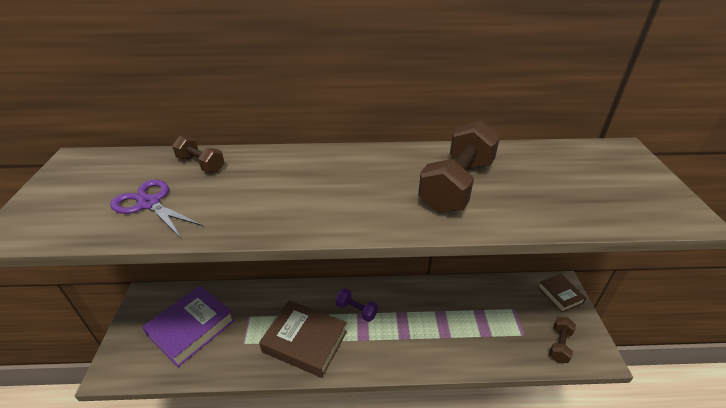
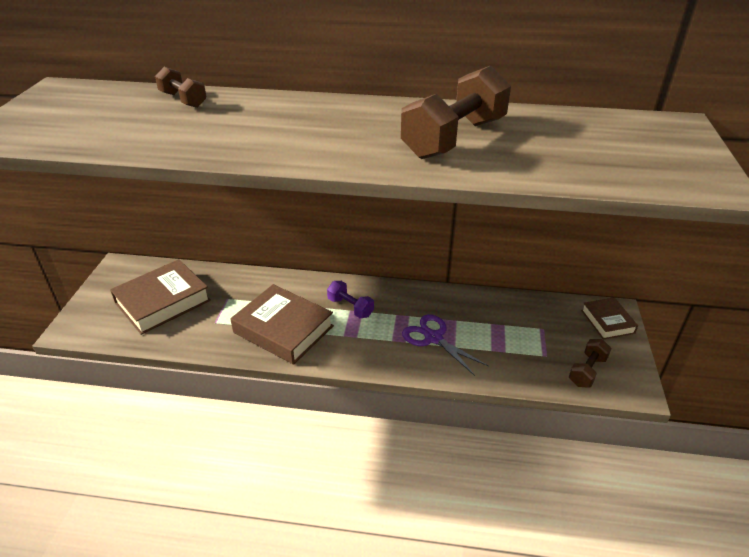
camera: 10 degrees right, 0 degrees up
(149, 203) = (121, 127): purple scissors -> purple scissors (433, 338)
(191, 328) = (163, 302): purple book -> brown book

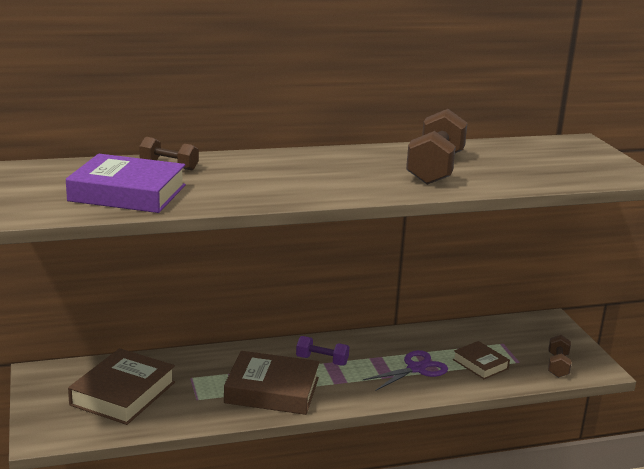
camera: 25 degrees left, 15 degrees down
(105, 126) = (127, 193): none -> purple book
(433, 338) = (416, 368): purple scissors -> purple scissors turned 120 degrees clockwise
(607, 321) = (550, 328): brown book -> brown book (480, 364)

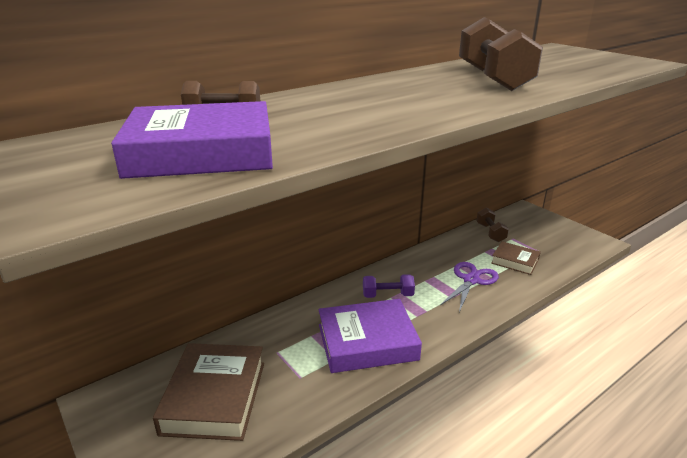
camera: 20 degrees left, 5 degrees up
(272, 390) = (367, 342): brown book -> purple book
(557, 365) = (569, 247): brown dumbbell -> brown dumbbell (490, 233)

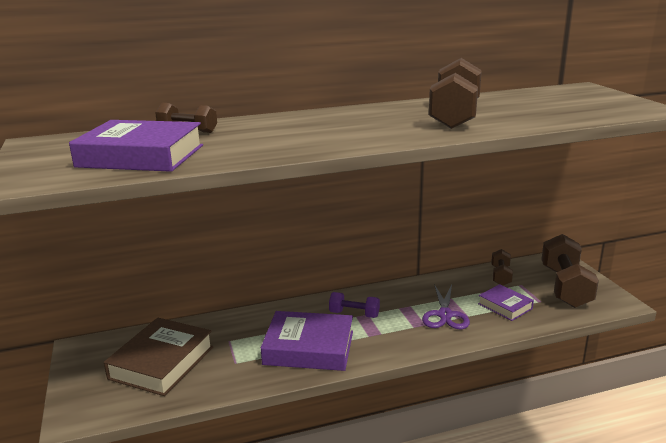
camera: 20 degrees right, 5 degrees down
(471, 280) = (445, 315): purple scissors -> purple scissors turned 135 degrees clockwise
(515, 261) = (505, 306): brown book -> purple book
(549, 234) = (565, 287): none -> brown dumbbell

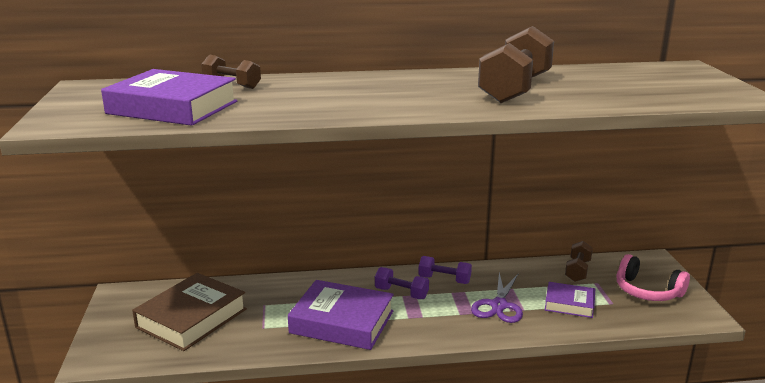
camera: 10 degrees right, 0 degrees up
(388, 297) = (444, 280): none -> purple dumbbell
(505, 306) = (569, 304): purple book -> purple book turned 45 degrees counterclockwise
(565, 287) = (647, 291): brown dumbbell -> pink headphones

